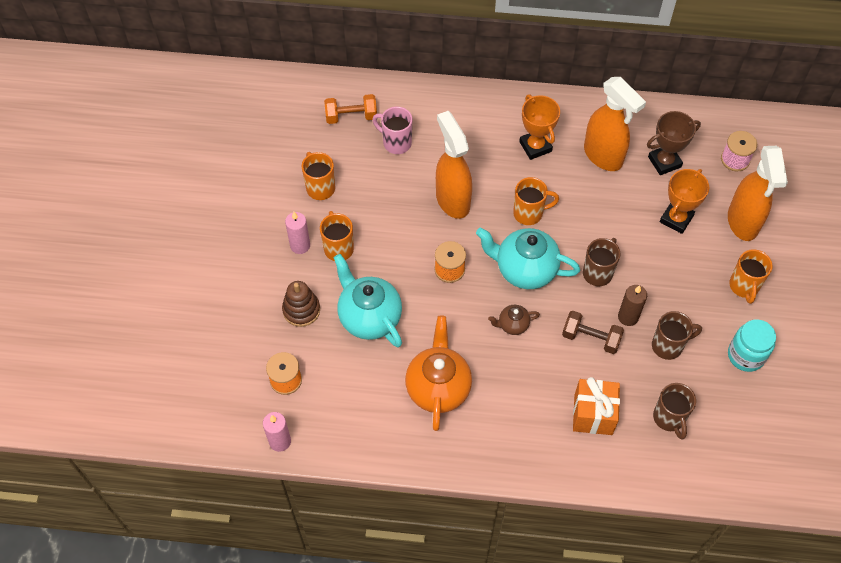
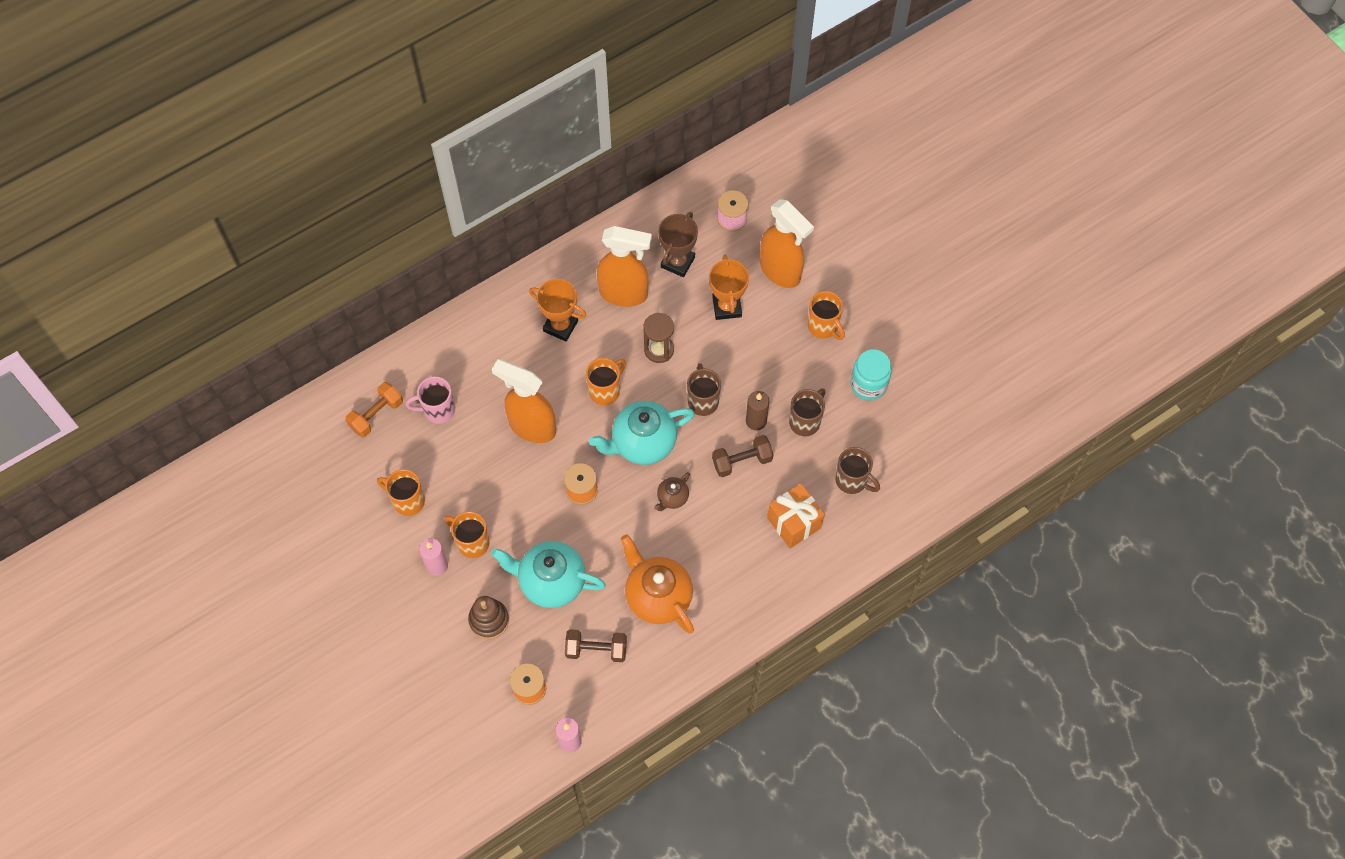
camera: 40 degrees left, 5 degrees up
(358, 390) = (596, 649): none -> brown dumbbell
(595, 213) = (659, 350): none -> brown hourglass

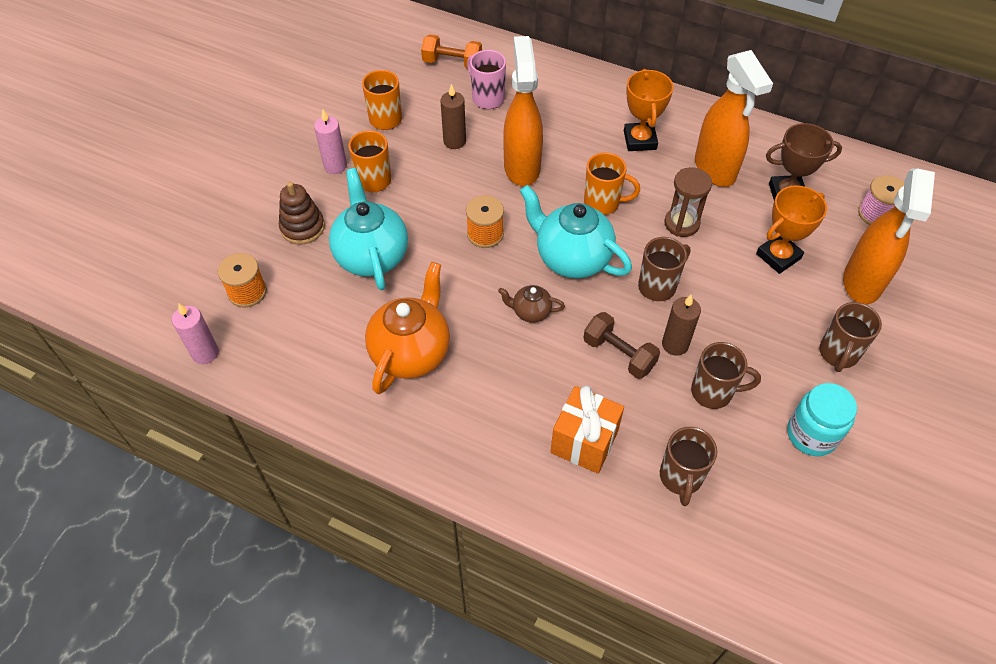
camera: 60 degrees right, 10 degrees down
(470, 461) = (454, 141): none -> brown candle
(596, 649) = (320, 327): brown dumbbell -> none
(823, 327) = (838, 354): orange mug -> brown mug

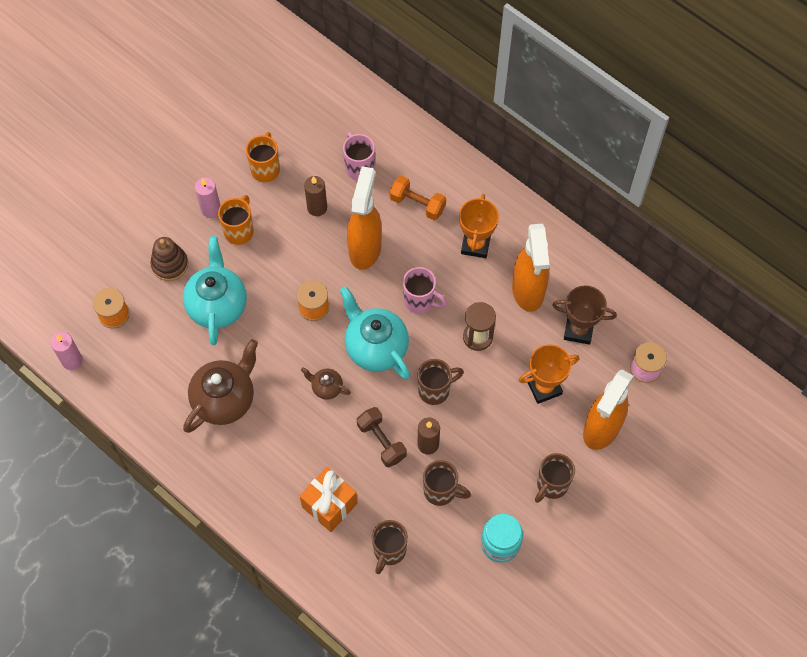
camera: 15 degrees right, 10 degrees up
(411, 352) = (225, 399): orange teapot -> brown teapot
(452, 63) = (341, 121): orange dumbbell -> orange dumbbell (417, 204)
(603, 203) = (420, 301): orange mug -> pink mug

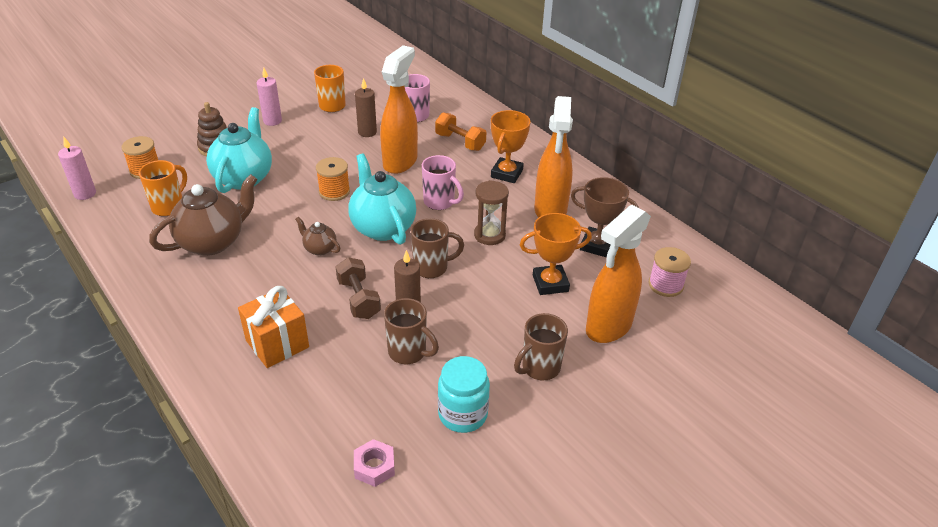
camera: 10 degrees right, 25 degrees down
(239, 231) = (290, 136): orange mug -> orange mug (169, 206)
(389, 551) = (326, 398): brown mug -> none
(446, 605) = (374, 467): none -> pink nut

